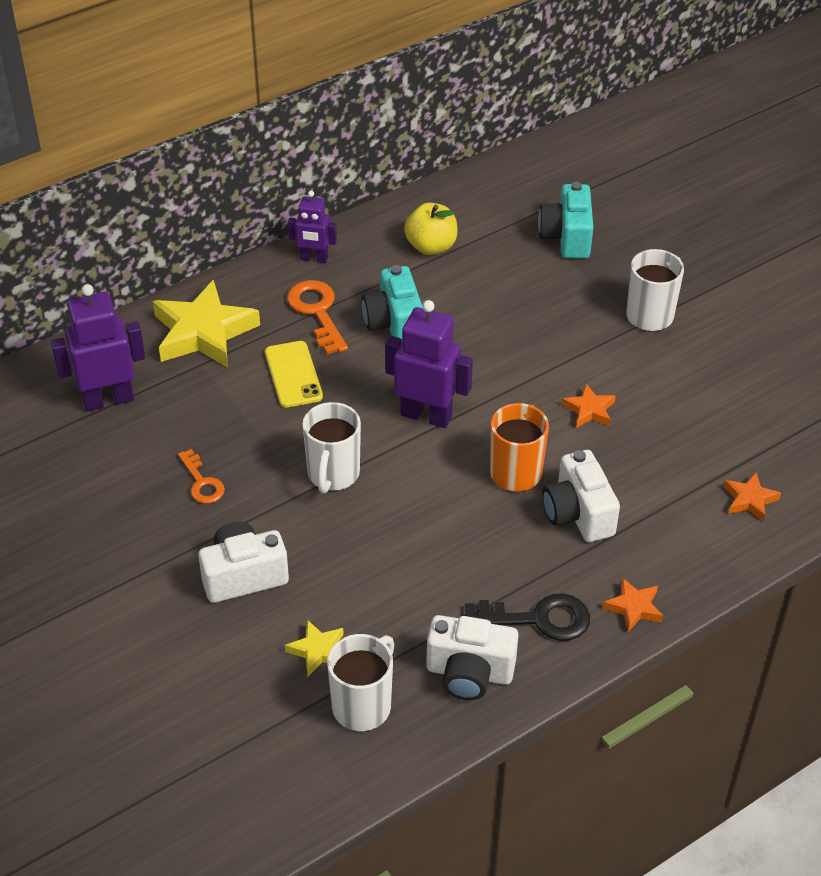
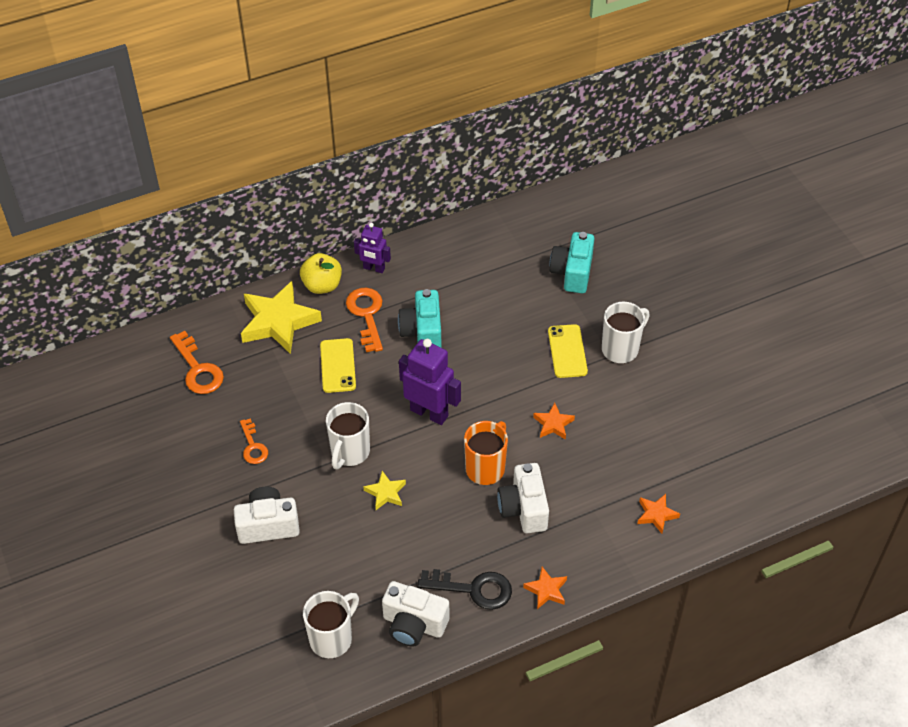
camera: 10 degrees right, 5 degrees up
(108, 400) = (198, 369): purple robot -> orange key
(317, 650) = (308, 591): yellow star -> yellow star (385, 493)
(431, 246) = (465, 268): yellow apple -> yellow apple (322, 285)
(584, 325) = (567, 351): none -> yellow phone

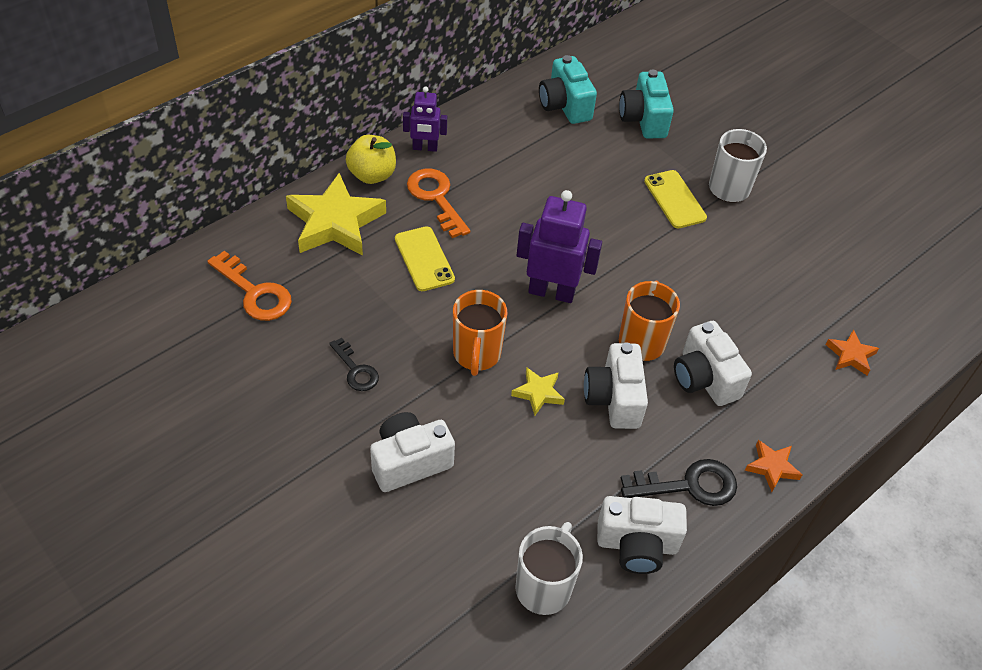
camera: 20 degrees left, 0 degrees up
(253, 446) = (356, 370): orange key -> black key
(349, 452) = (476, 354): white mug -> orange mug
(422, 332) = (507, 206): turquoise camera -> turquoise camera (565, 105)
(443, 510) = (614, 399): none -> white camera
(553, 424) = (694, 279): orange star -> none

